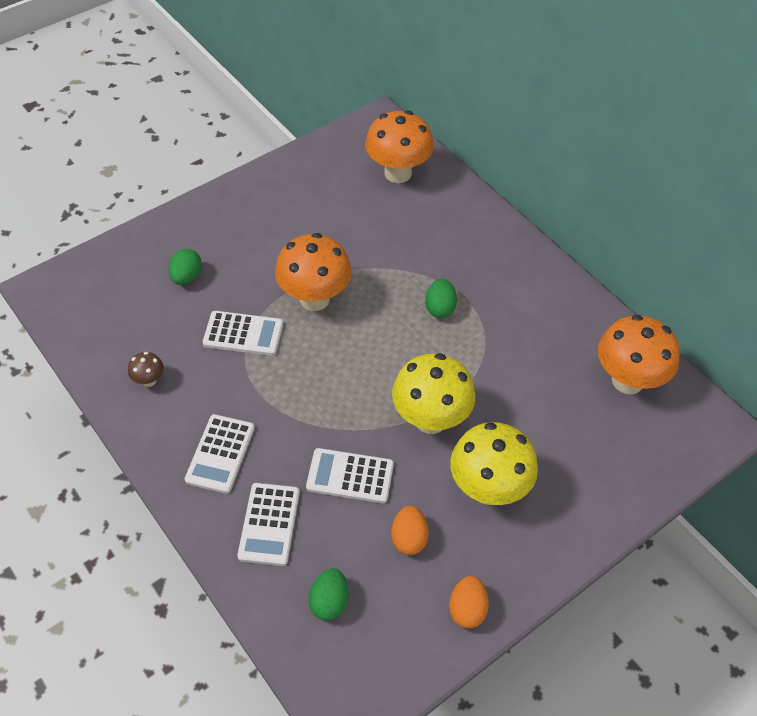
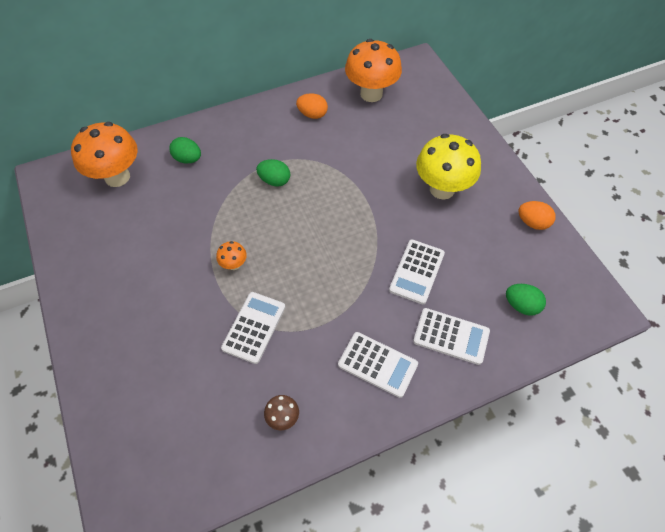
camera: 75 degrees left, 5 degrees up
(186, 277) = (167, 368): green egg -> green egg (188, 159)
(314, 298) = (234, 264): orange mushroom -> orange mushroom, size x0.45
(409, 538) = (475, 244): orange egg -> orange egg (312, 114)
(430, 419) = (377, 209): yellow mushroom -> none

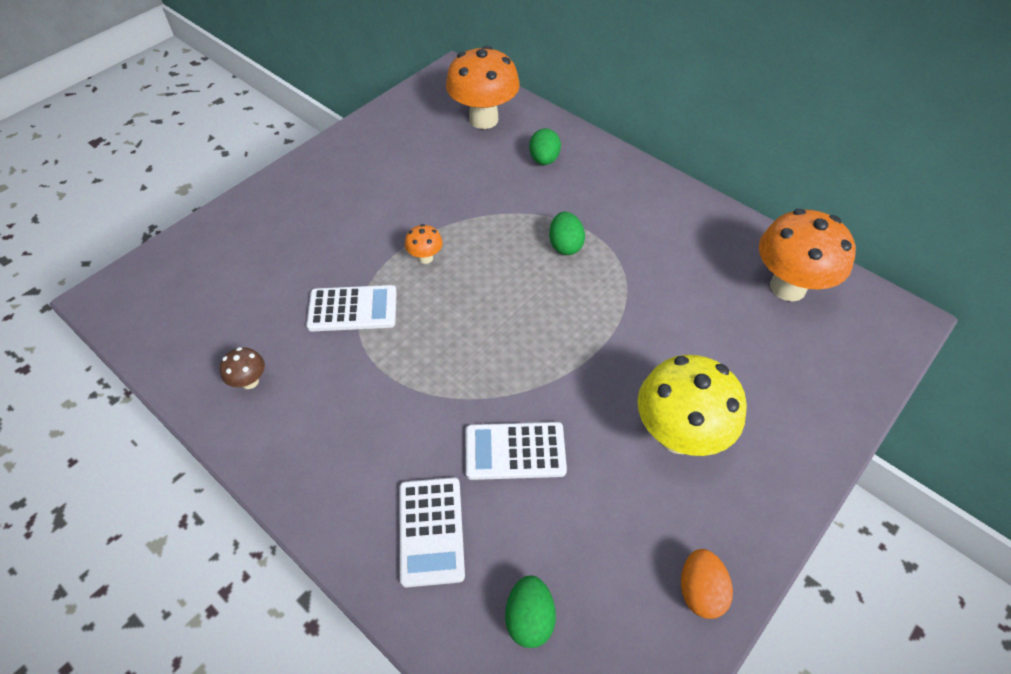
camera: 65 degrees right, 5 degrees down
(312, 114) = (697, 239): orange egg -> none
(377, 364) = (353, 454): white calculator -> none

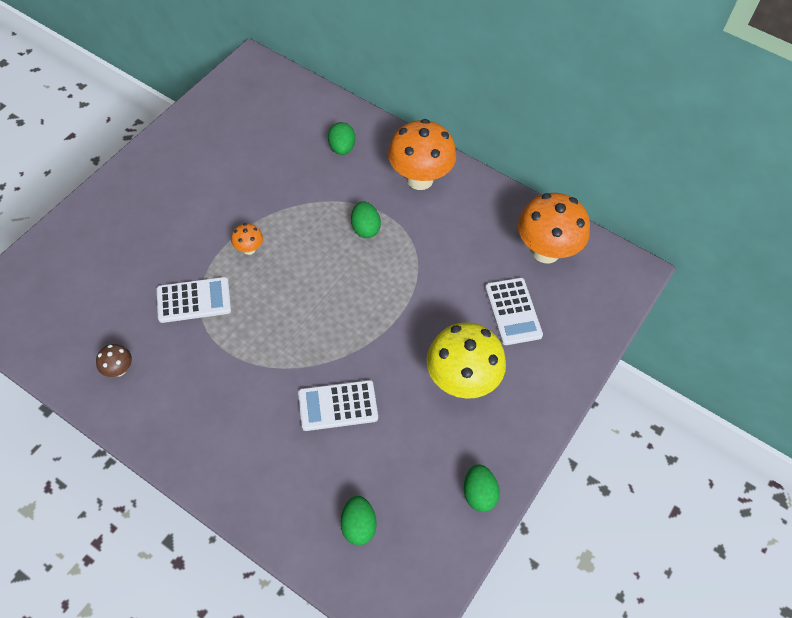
camera: 10 degrees left, 5 degrees up
(431, 531) = (280, 472): white calculator -> white calculator (513, 311)
(483, 119) = (285, 110): orange mushroom -> orange mushroom (419, 179)
(700, 591) = (479, 494): orange egg -> green egg

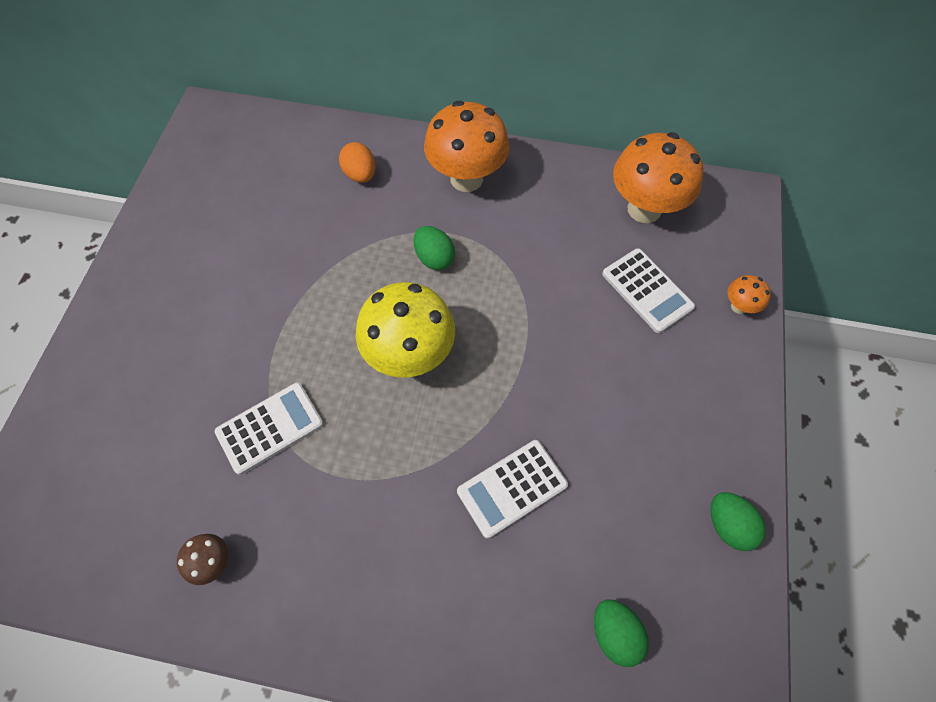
camera: 20 degrees left, 5 degrees up
(249, 249) = (308, 336): orange mushroom -> orange mushroom (739, 306)
(342, 148) = (360, 175): green egg -> orange egg
(461, 381) = (636, 396): yellow mushroom -> yellow mushroom (410, 355)

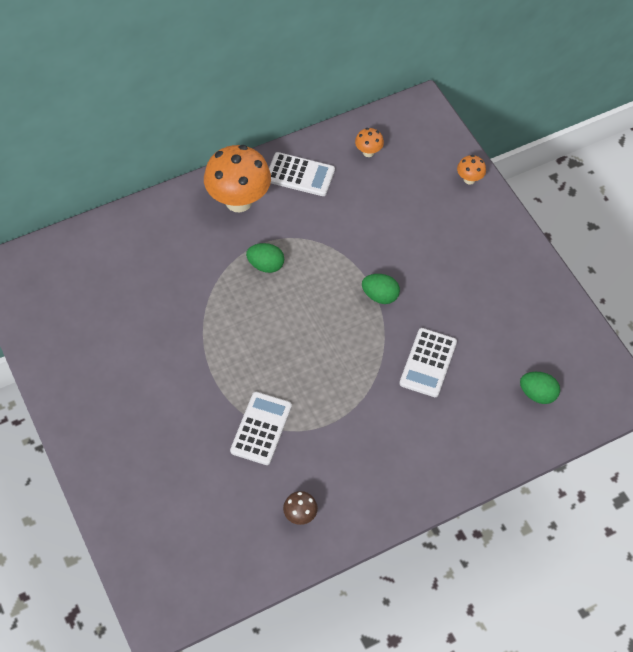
camera: 40 degrees left, 5 degrees down
(360, 175) = (164, 242): orange egg -> none
(410, 355) = (305, 332): yellow mushroom -> none
(644, 209) = (368, 152): orange mushroom -> orange mushroom, size x0.45
(647, 290) = (411, 203): white calculator -> white calculator (300, 175)
(728, 525) = (552, 303): green egg -> green egg (380, 296)

